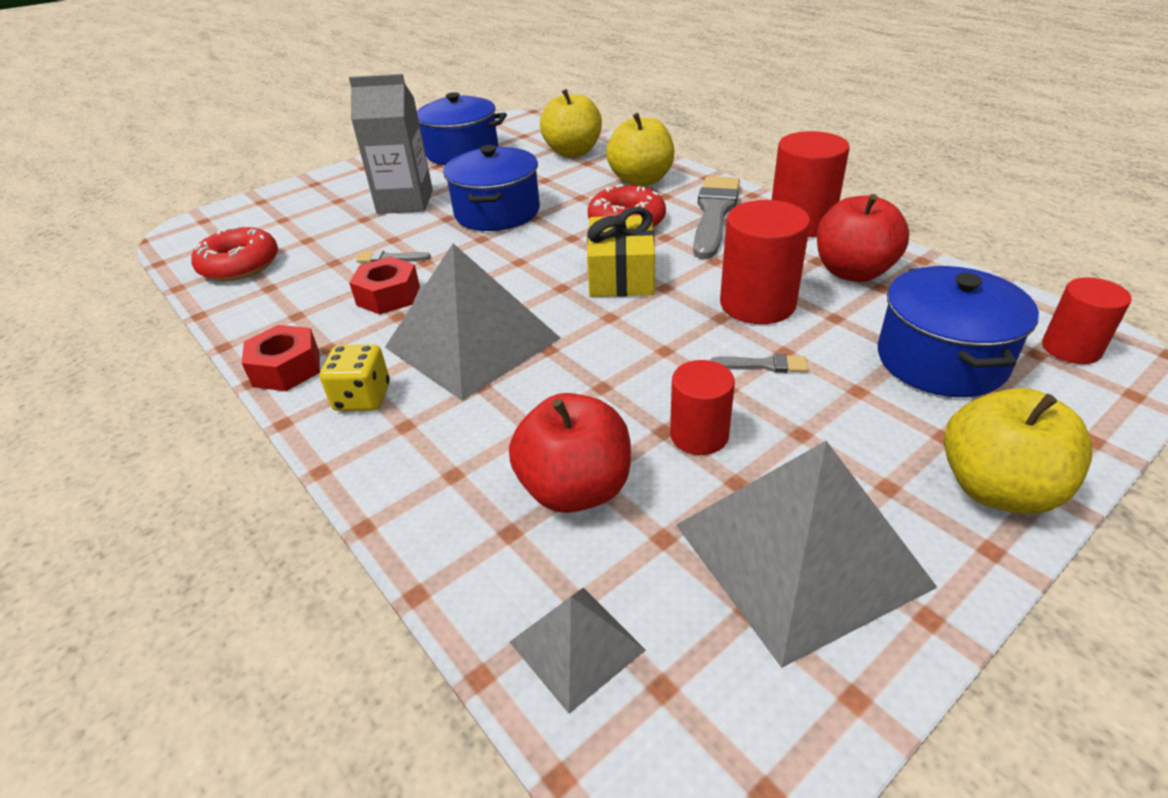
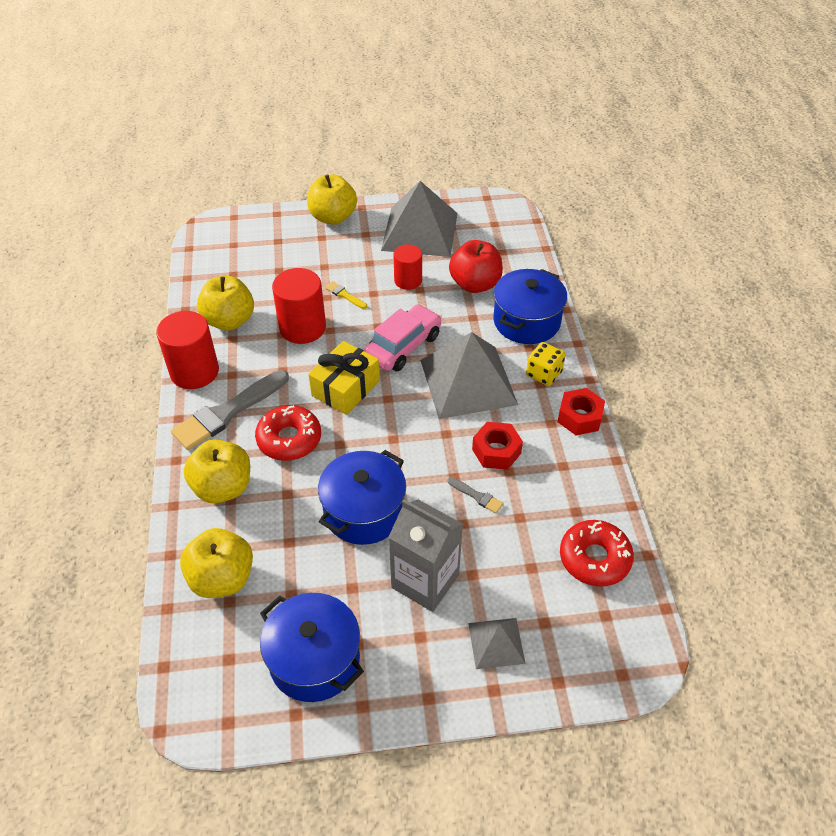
camera: 150 degrees left, 10 degrees up
(576, 646) = (511, 242): grey pyramid -> grey pyramid (496, 643)
(600, 342) = (403, 346): none -> pink car
(764, 365) = (344, 295): grey brush -> yellow brush
(853, 272) = (229, 320): red apple -> yellow apple
(941, 360) = (273, 260): blue pot -> blue pot (526, 321)
(1071, 348) = (218, 239): red cylinder -> none

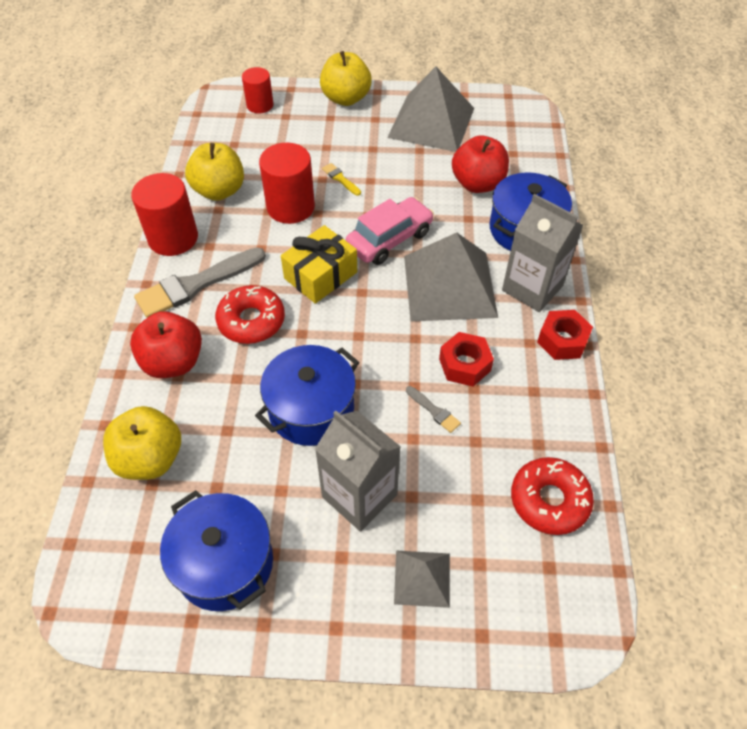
camera: 10 degrees right, 5 degrees up
(223, 487) = (173, 362): yellow apple -> red apple
(408, 280) = (408, 171): red cylinder -> red cylinder (260, 105)
(543, 374) = (532, 288): yellow dice -> grey carton

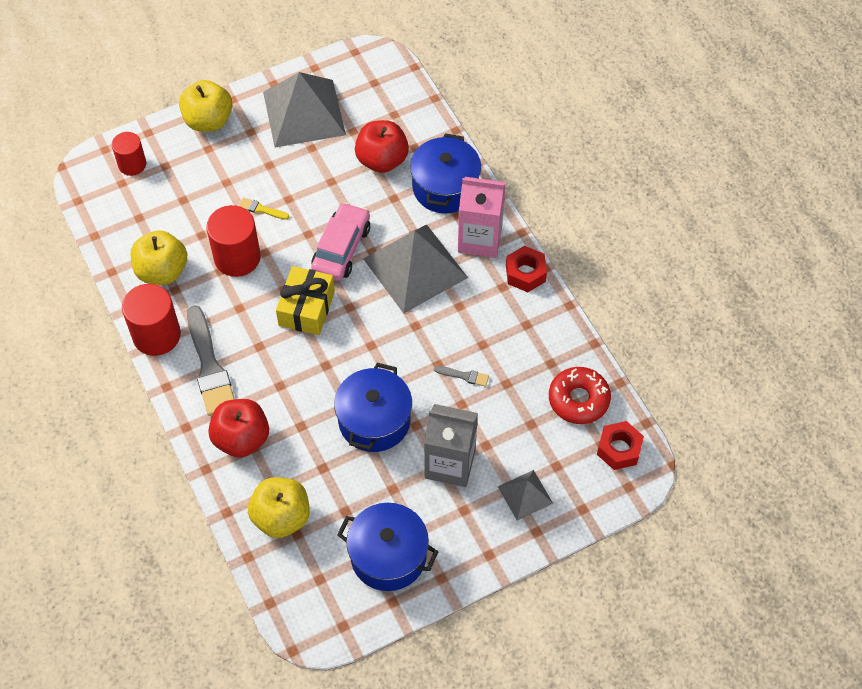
camera: 30 degrees left, 5 degrees up
(196, 284) = (209, 366): grey brush -> grey brush turned 45 degrees counterclockwise
(251, 321) = (278, 375): red donut -> none
(464, 365) = (465, 329): red nut -> red nut (619, 449)
(532, 288) = (480, 239): grey carton -> pink carton

